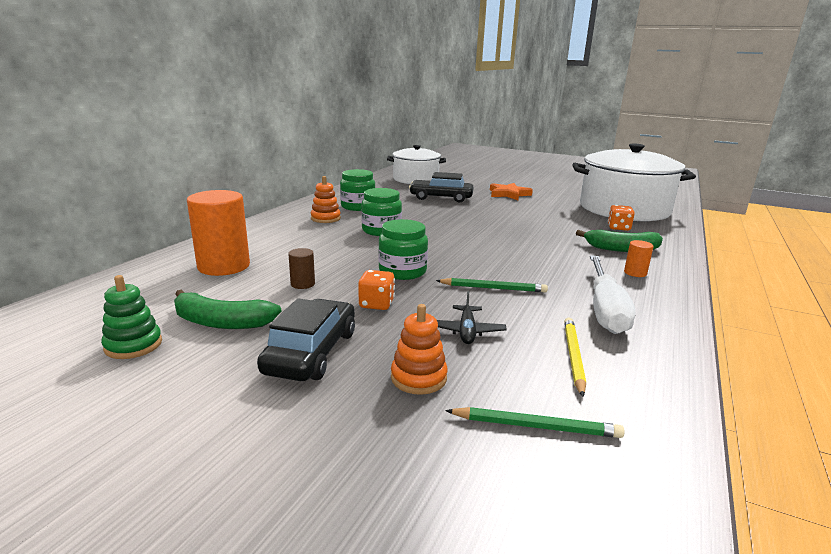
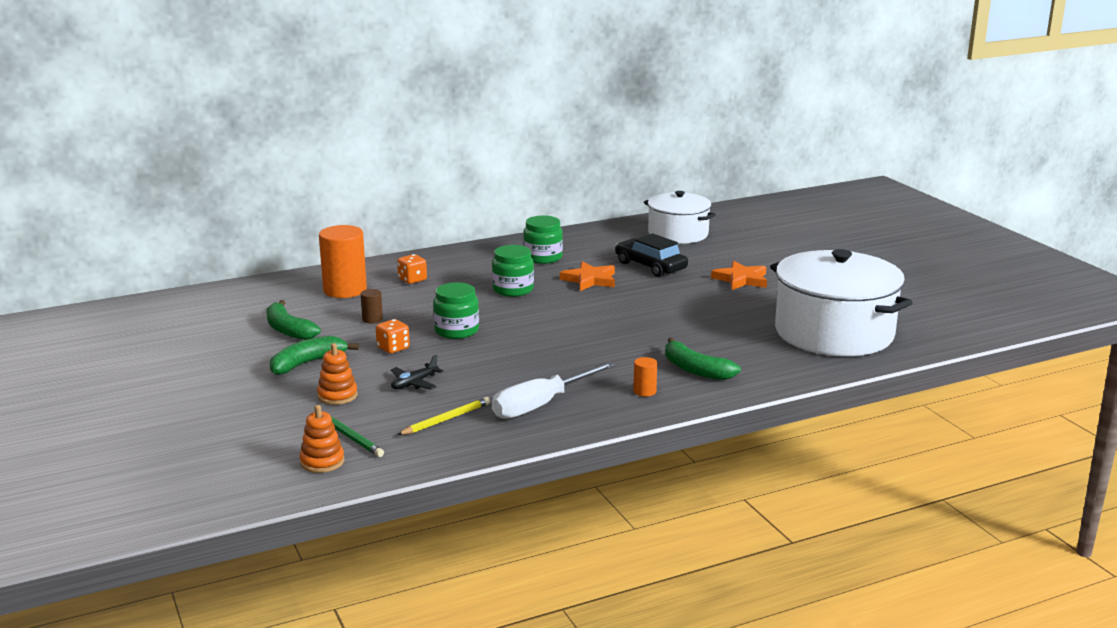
camera: 40 degrees right, 0 degrees up
(133, 345) = (230, 328): green stacking toy -> none
(311, 352) = (307, 363): black car -> green banana
(325, 218) = (489, 264): orange stacking toy -> orange stacking toy (322, 462)
(422, 213) = (590, 280): none -> orange star
(493, 288) = (495, 364): green pencil -> none
(618, 228) = (757, 350): orange dice -> orange dice (412, 280)

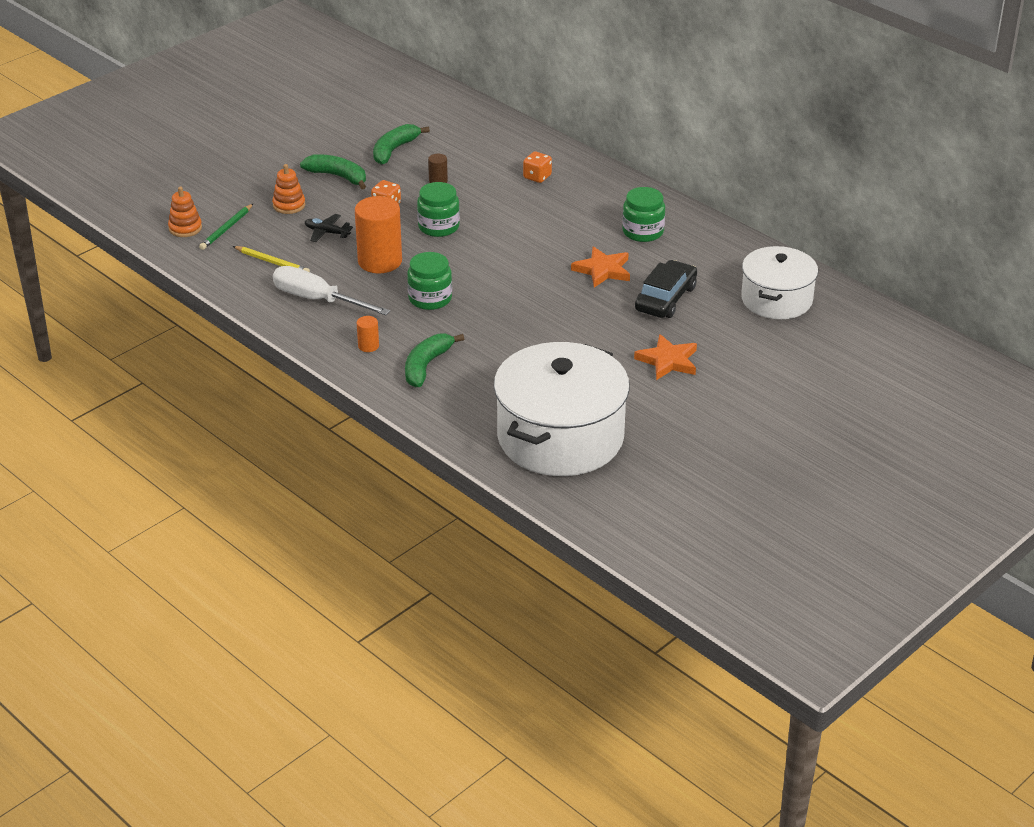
camera: 70 degrees right, 15 degrees up
(345, 290) = (492, 151): orange cylinder -> orange cylinder (380, 261)
(513, 290) = (549, 233): green jar -> green jar (430, 298)

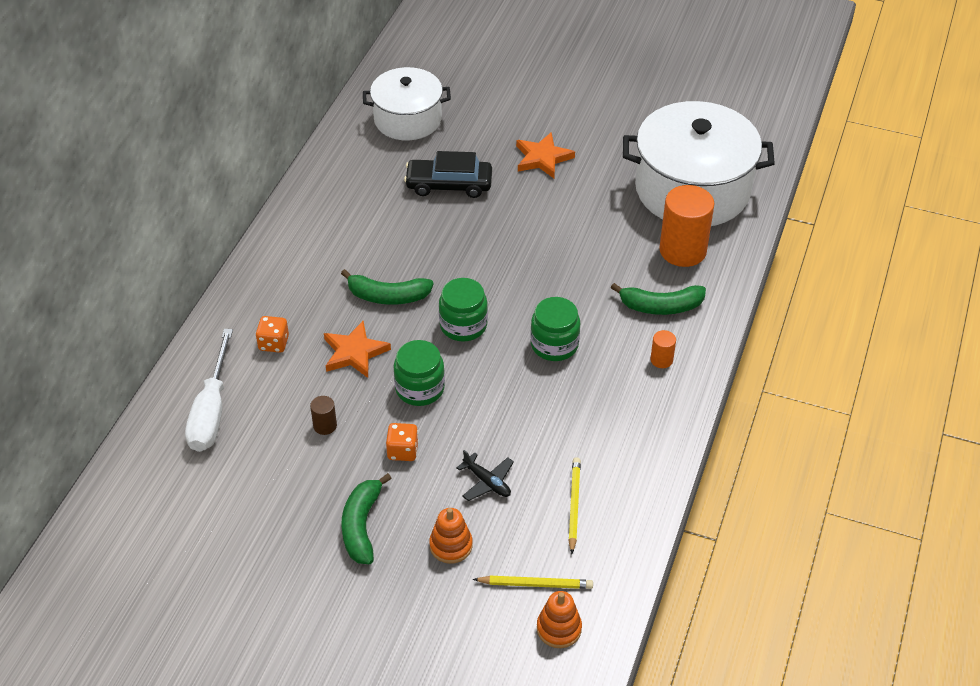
camera: 115 degrees left, 10 degrees up
(226, 229) = (535, 584): green pencil -> yellow pencil
(318, 300) = (615, 433): white screwdriver -> white screwdriver (211, 411)
(327, 232) = (487, 482): black plane -> black plane turned 45 degrees counterclockwise
(380, 261) = (514, 411): orange cylinder -> orange cylinder (682, 250)
(394, 150) = (273, 496): green banana -> green banana (388, 296)
(603, 270) = (427, 238): orange star -> orange star (354, 352)
(643, 232) = (342, 231): green jar -> green jar (463, 325)

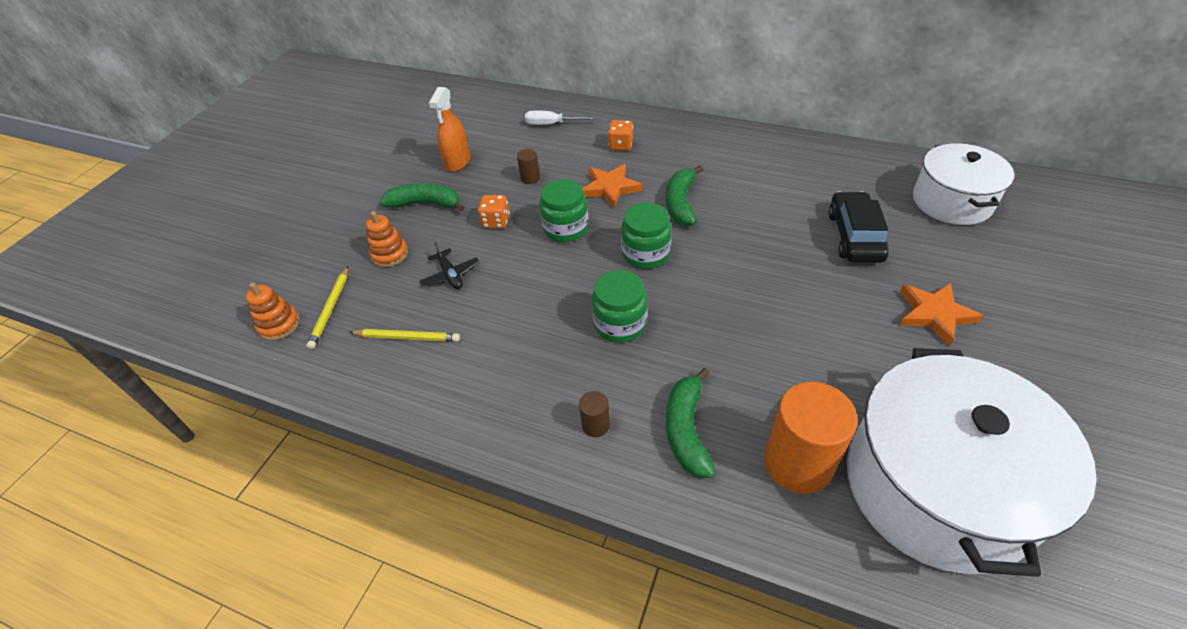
camera: 95 degrees right, 0 degrees up
(211, 411) = (552, 124): white screwdriver -> white screwdriver, size x0.62
(277, 504) = (458, 161): none -> orange spray bottle
(487, 482) = (450, 275): black plane -> black plane turned 75 degrees counterclockwise
(661, 360) = (595, 425): orange cylinder -> brown cylinder

